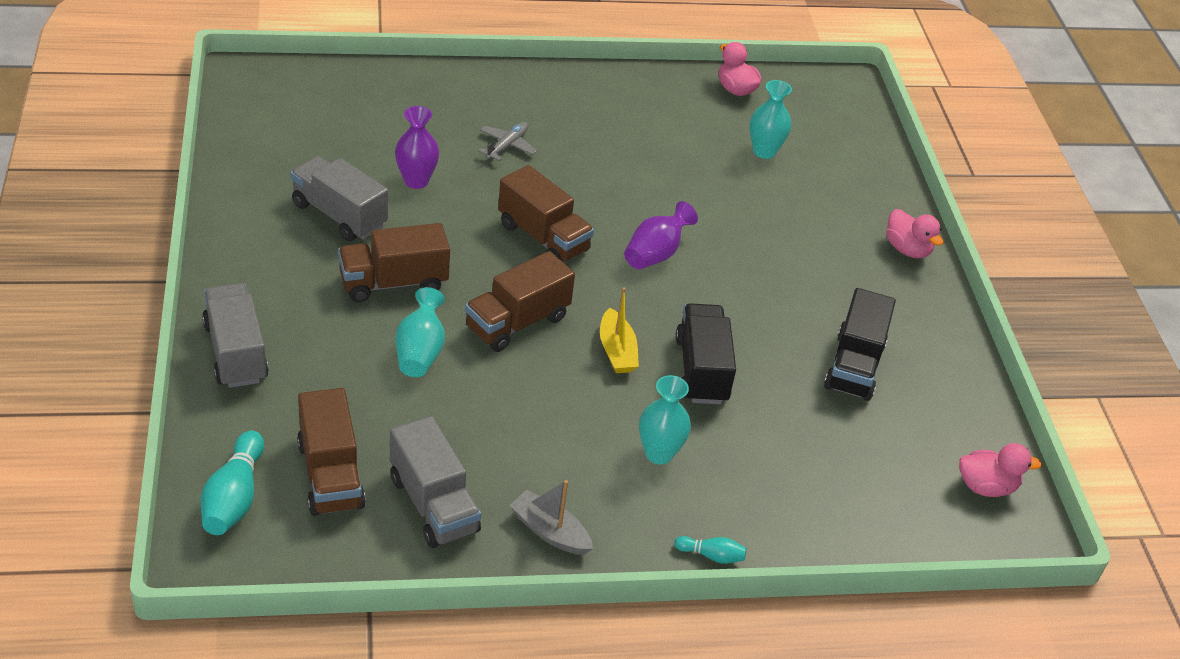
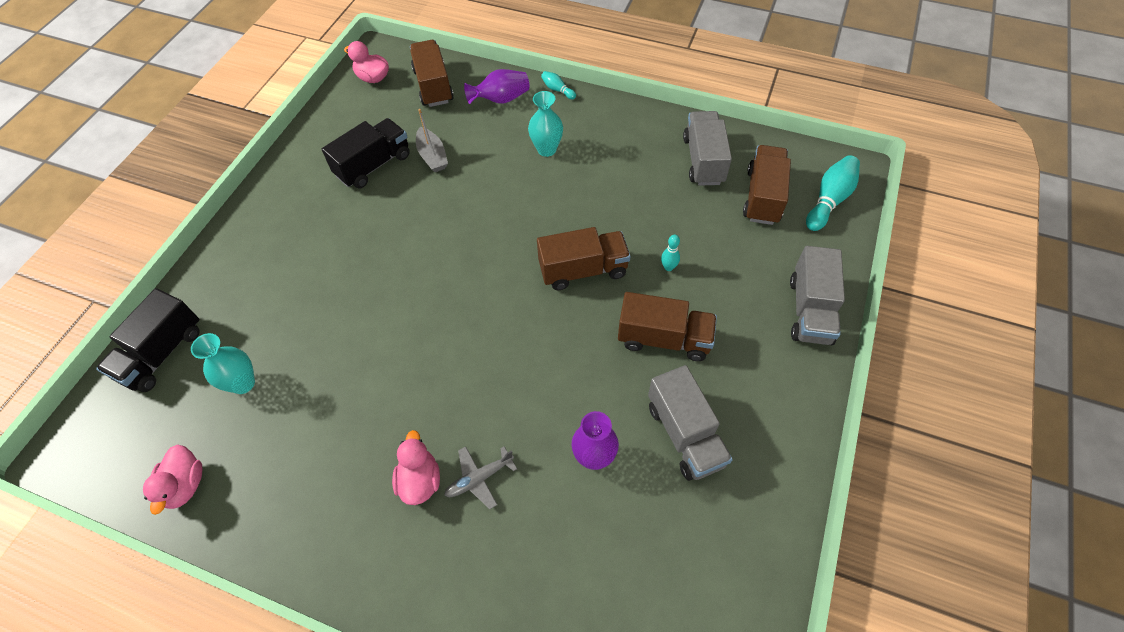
camera: 145 degrees left, 15 degrees up
(420, 352) = (668, 267): turquoise vase -> turquoise bowling pin
(543, 238) = (515, 346): brown truck -> brown truck (433, 86)
(550, 532) = (641, 126): grey boat -> grey boat (432, 156)
(617, 351) = (525, 225): yellow boat -> none
(655, 254) = (434, 299): purple vase -> purple vase (501, 99)
(701, 370) = (477, 193): black truck -> black truck (162, 353)
(907, 249) = (237, 240): pink duck -> pink duck (420, 480)

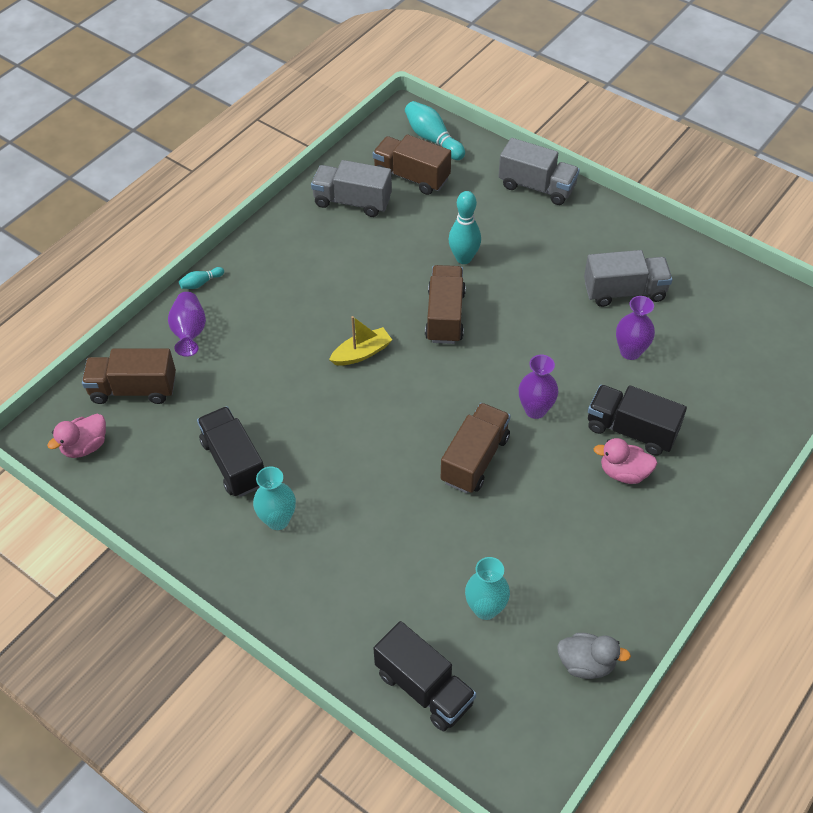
camera: 75 degrees left, 5 degrees down
(185, 485) = (586, 664): pink duck -> grey duck
(432, 156) = (246, 407): grey boat -> none
(479, 478) = (631, 430): grey plane -> black truck
(484, 376) = (535, 410): none -> purple vase
(515, 217) = (361, 353): none -> yellow boat
(546, 149) = (283, 310): turquoise vase -> turquoise vase (278, 520)
(664, 338) = (535, 281): brown truck -> brown truck (475, 459)
(668, 267) = (464, 258): turquoise bowling pin -> turquoise bowling pin, size x1.90

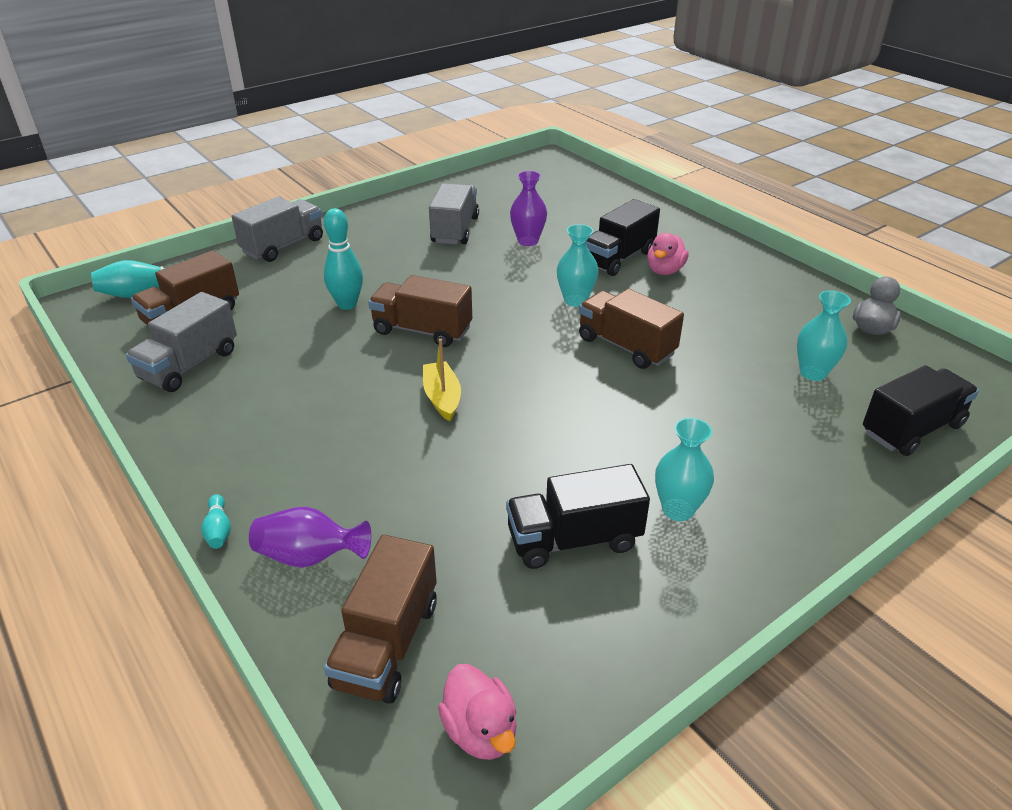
camera: 75 degrees left, 15 degrees down
(535, 410) = (575, 300): purple vase -> turquoise vase

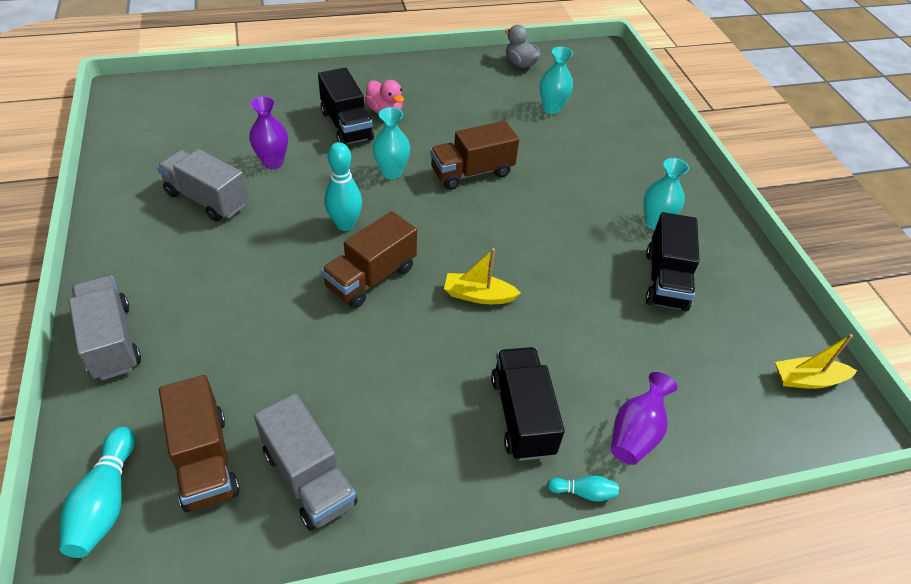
camera: 70 degrees left, 10 degrees up
(347, 304) = (285, 318): turquoise bowling pin -> turquoise bowling pin (345, 224)
(387, 643) = (732, 407): brown truck -> none
(480, 731) = (808, 380): pink duck -> yellow boat
(912, 429) = (623, 101): black truck -> black truck (522, 415)

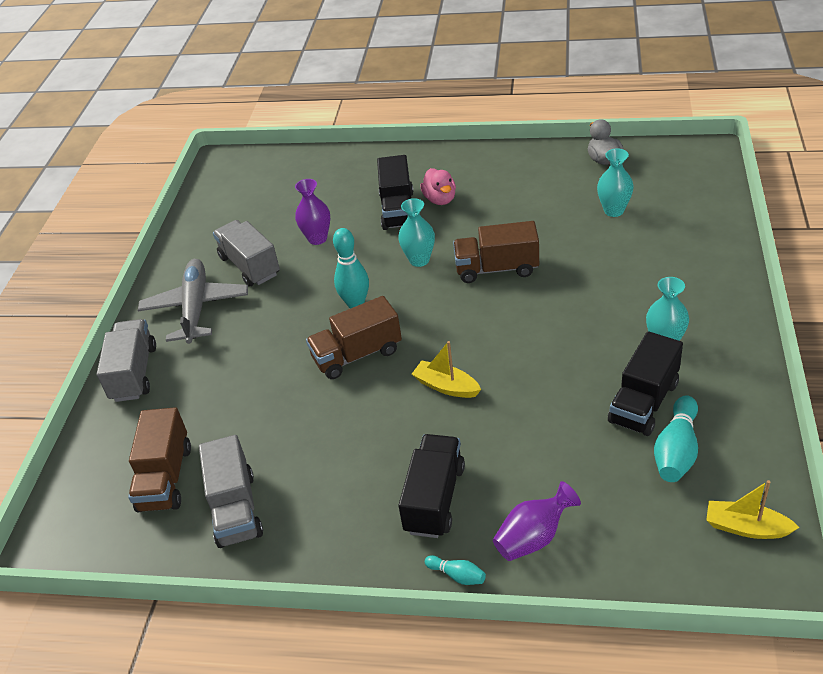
camera: 30 degrees right, 5 degrees down
(105, 502) = (87, 492): turquoise bowling pin -> turquoise bowling pin (676, 451)
(161, 254) = (196, 308): none -> grey plane

